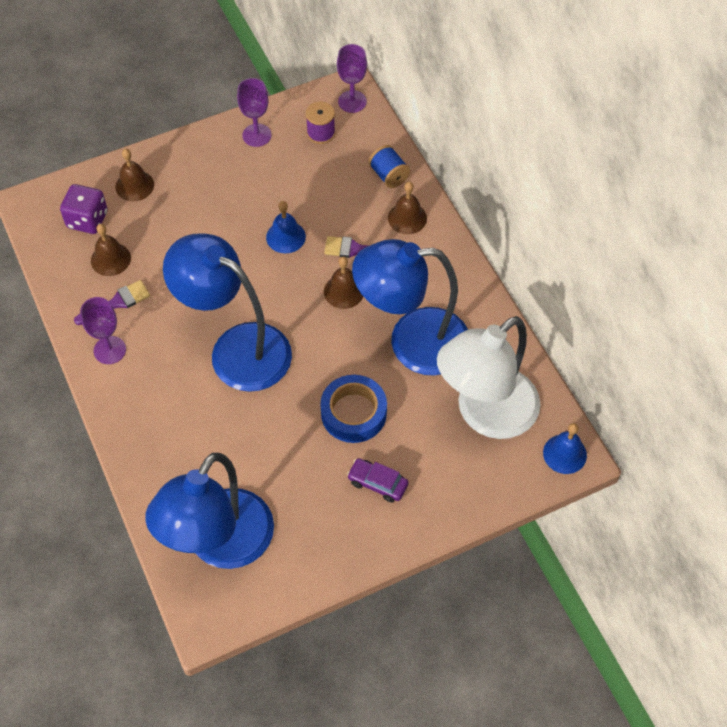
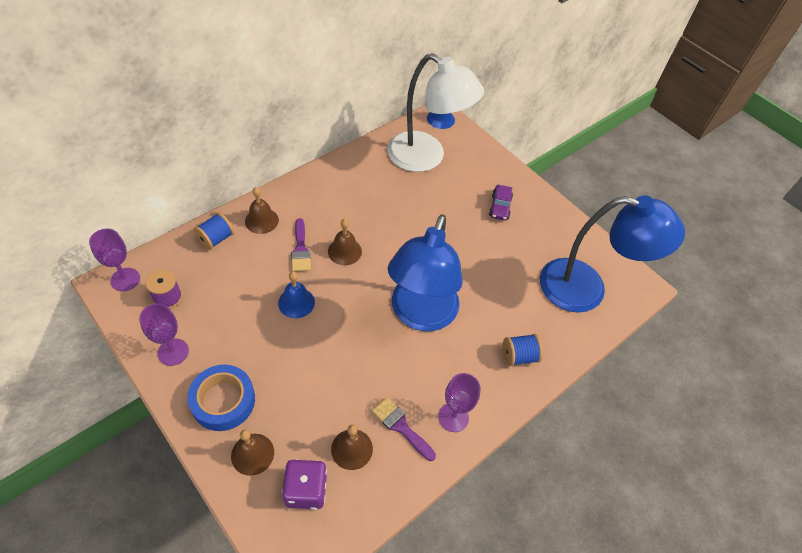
camera: 110 degrees left, 5 degrees down
(155, 434) = (519, 356): none -> blue spool
(353, 413) = (451, 228): blue tape -> blue tape (223, 401)
(412, 342) = (380, 202): blue lamp -> none

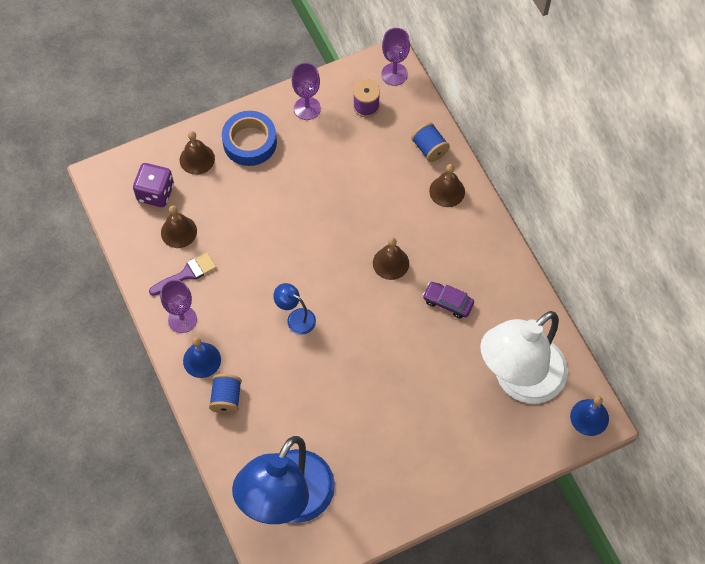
camera: 110 degrees right, 10 degrees up
(296, 302) = (337, 210): blue bell -> blue bell (202, 360)
(300, 249) = (401, 222): purple brush -> none
(420, 315) = (296, 318): blue lamp -> blue lamp, size x0.40
(500, 207) = (424, 444): purple car -> purple car (447, 302)

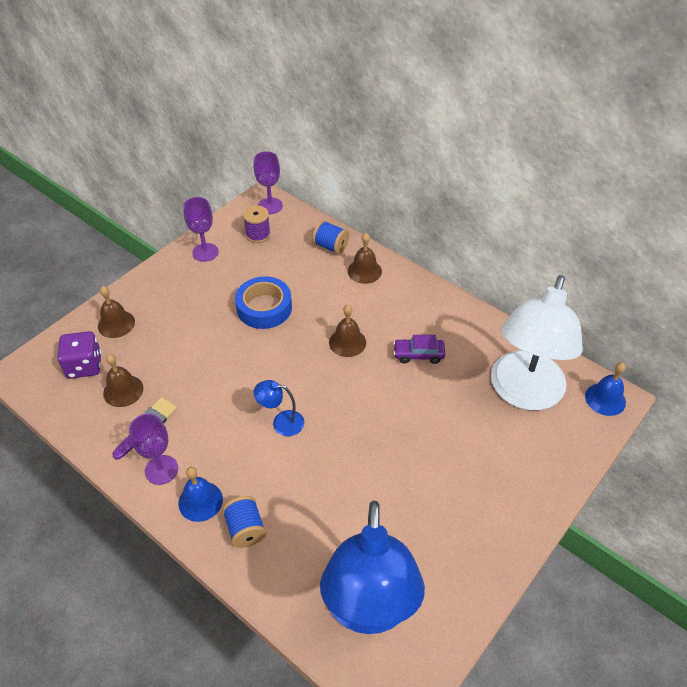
camera: 25 degrees left, 15 degrees down
(250, 142) = (163, 294): blue tape -> blue tape (264, 308)

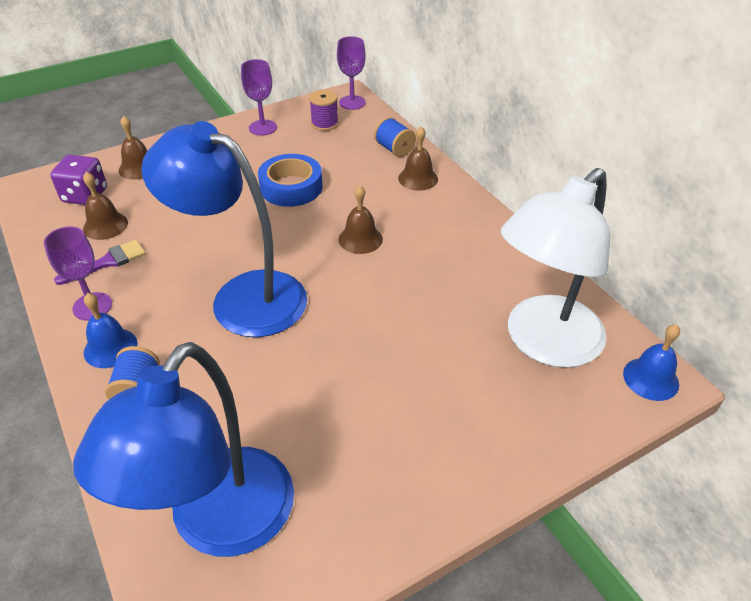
camera: 20 degrees right, 5 degrees down
(281, 422) = (242, 296): blue lamp -> blue lamp, size x2.49
(418, 354) = (434, 270): purple car -> none

